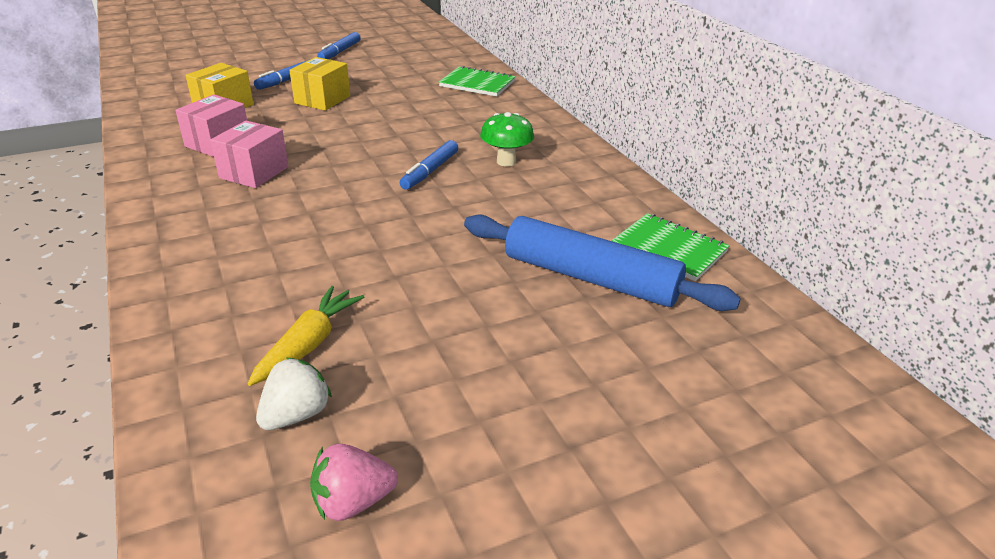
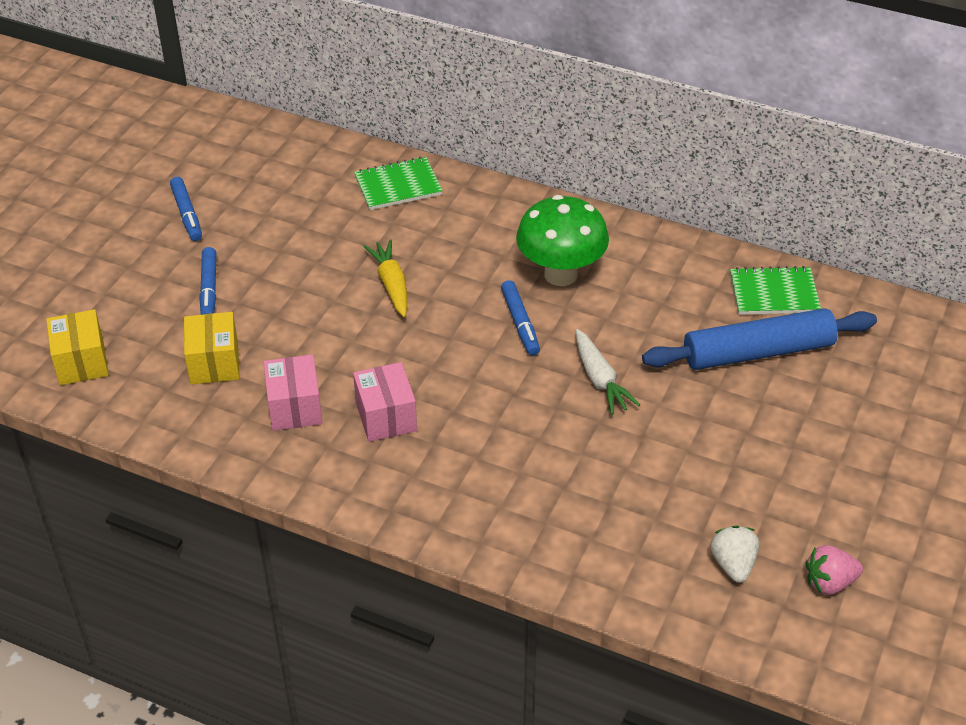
camera: 40 degrees left, 10 degrees up
(309, 344) = (670, 521): yellow carrot -> yellow carrot (391, 284)
(322, 100) = (292, 295): yellow box -> yellow box (81, 362)
(353, 502) = (829, 582): pink strawberry -> pink strawberry turned 45 degrees clockwise
(427, 227) = (600, 379): none -> white carrot
(506, 161) = (561, 274): green mushroom -> green mushroom, size x1.66

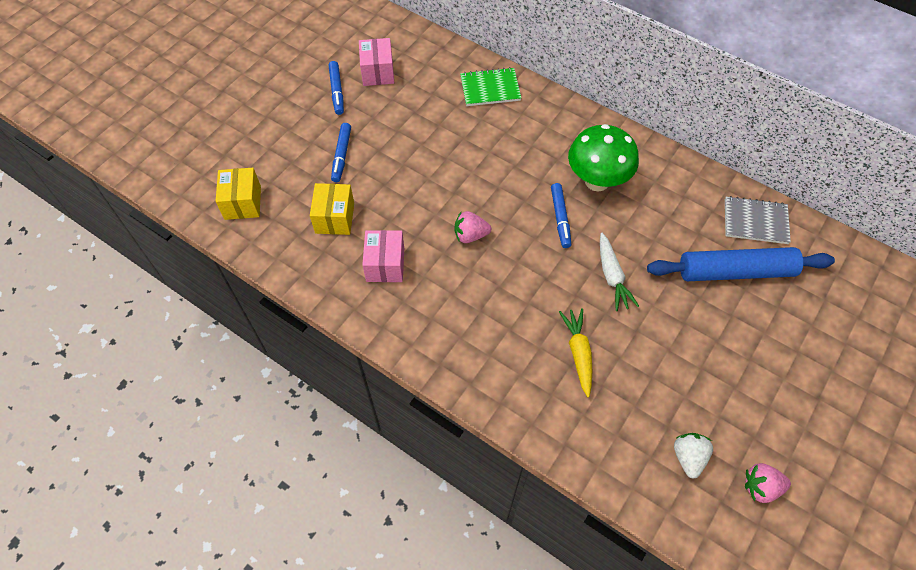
camera: 10 degrees right, 15 degrees up
(386, 417) = (449, 283): pink box -> pink box (378, 72)
(391, 284) = (472, 171): yellow carrot -> yellow carrot (578, 353)
(404, 358) = (470, 235): none -> pink strawberry
(774, 293) = (755, 221): green notebook -> grey notebook

